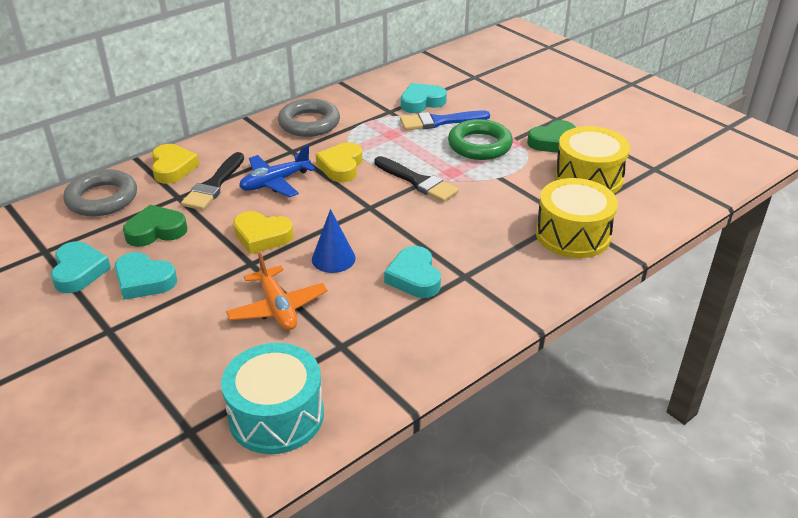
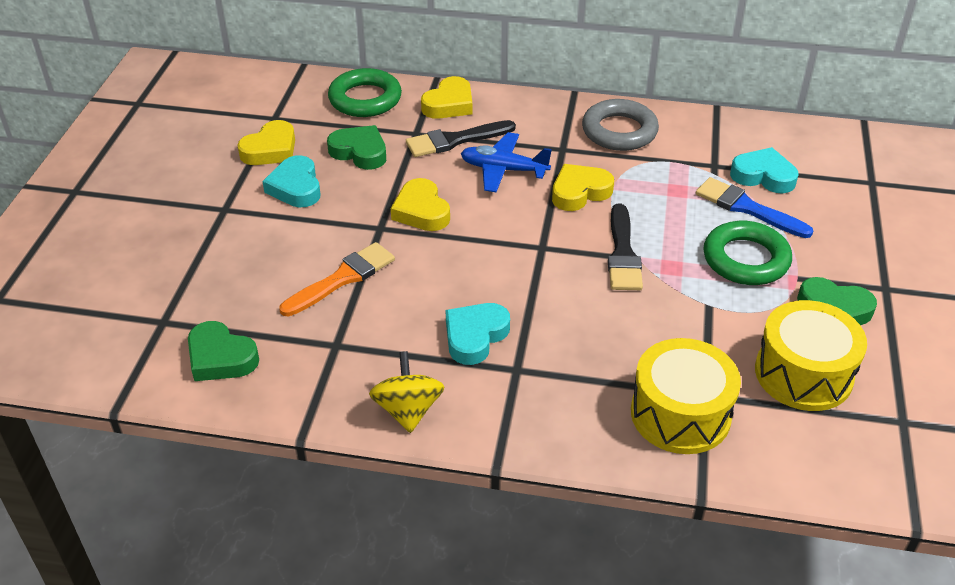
camera: 50 degrees right, 5 degrees up
(79, 271) = (270, 149): turquoise heart -> yellow heart
(102, 199) = (365, 99): grey ring -> green ring
(276, 415) = (220, 358): turquoise drum -> green heart
(277, 307) = (342, 278): orange plane -> orange brush
(333, 258) = (441, 270): blue cone -> none
(446, 343) = (408, 410): none -> yellow spinning top

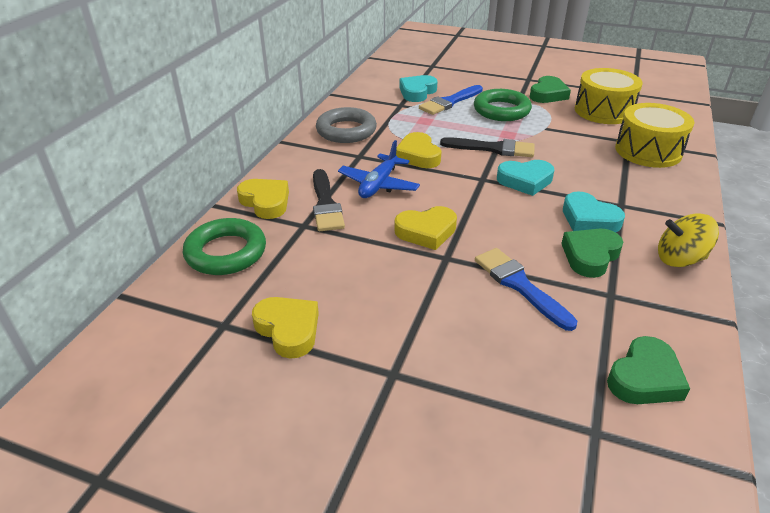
camera: 80 degrees left, 5 degrees down
(295, 187) = (368, 311): turquoise heart -> turquoise heart (525, 181)
(342, 278) = (519, 285): orange brush -> blue brush
(360, 152) = (321, 262): green heart -> green heart (590, 256)

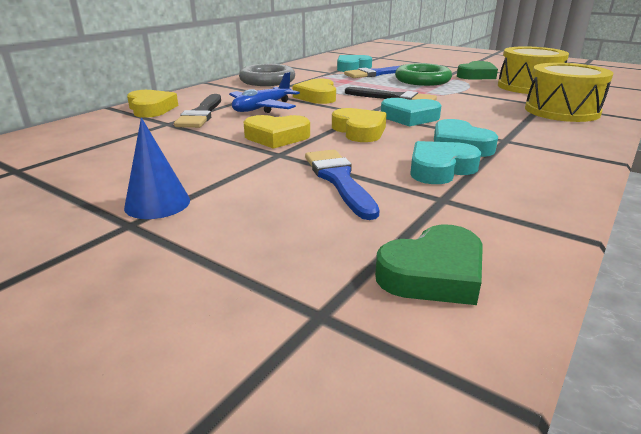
camera: 15 degrees right, 10 degrees down
(226, 252) = (79, 131): green ring -> none
(288, 329) = (67, 180): yellow heart -> yellow heart (359, 131)
(395, 344) = (157, 203): none -> blue cone
(590, 256) = (440, 169): green heart -> turquoise heart
(679, 259) = (552, 182): yellow spinning top -> none

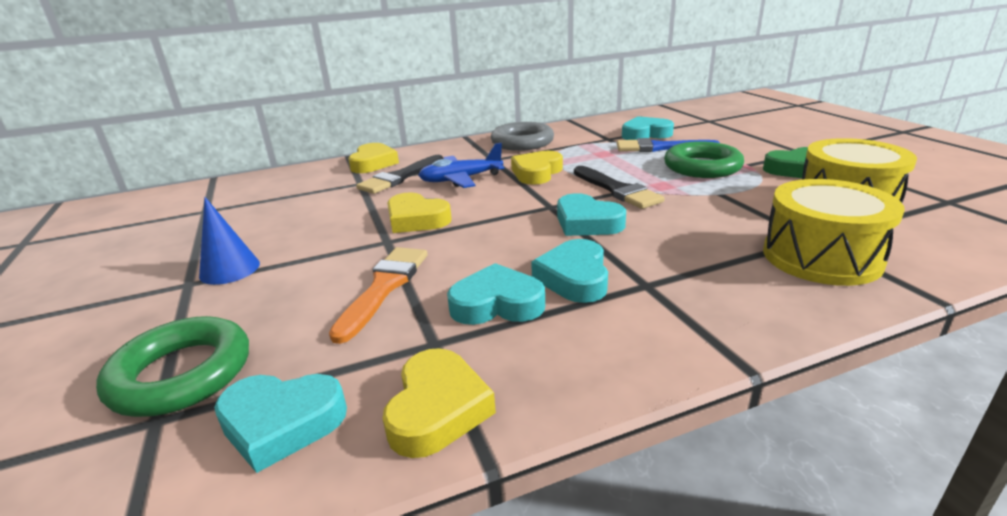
camera: 35 degrees right, 0 degrees up
(275, 280) = (182, 374): none -> green ring
(339, 180) = (384, 287): blue brush -> orange brush
(359, 131) = (502, 230): yellow heart -> yellow heart (437, 409)
(433, 274) = (282, 423): green heart -> turquoise heart

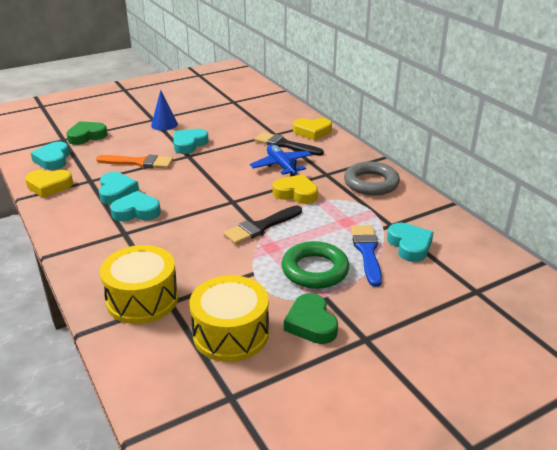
camera: 80 degrees right, 5 degrees up
(182, 374) = (87, 136): green ring -> green heart
(416, 219) = (215, 160): yellow heart -> none
(587, 222) = (205, 215): turquoise heart -> turquoise heart (189, 144)

